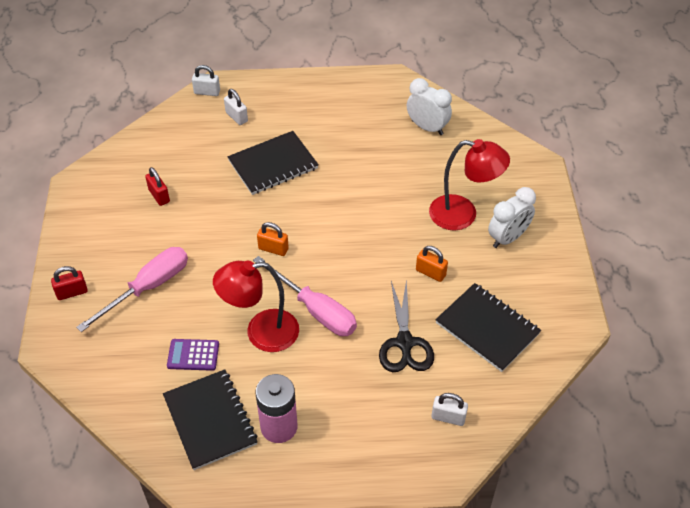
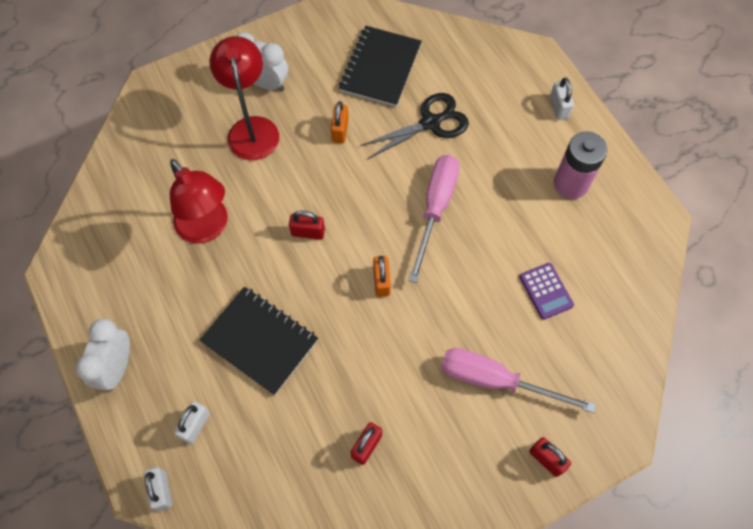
camera: 115 degrees left, 15 degrees up
(210, 420) = (599, 241): black notebook -> none
(261, 333) = (487, 243): red lamp -> red lamp (207, 228)
(343, 219) = (308, 232): none -> red padlock
(427, 127) = (133, 204): white clock -> white clock (117, 367)
(448, 417) = (485, 67): white padlock -> white padlock (558, 107)

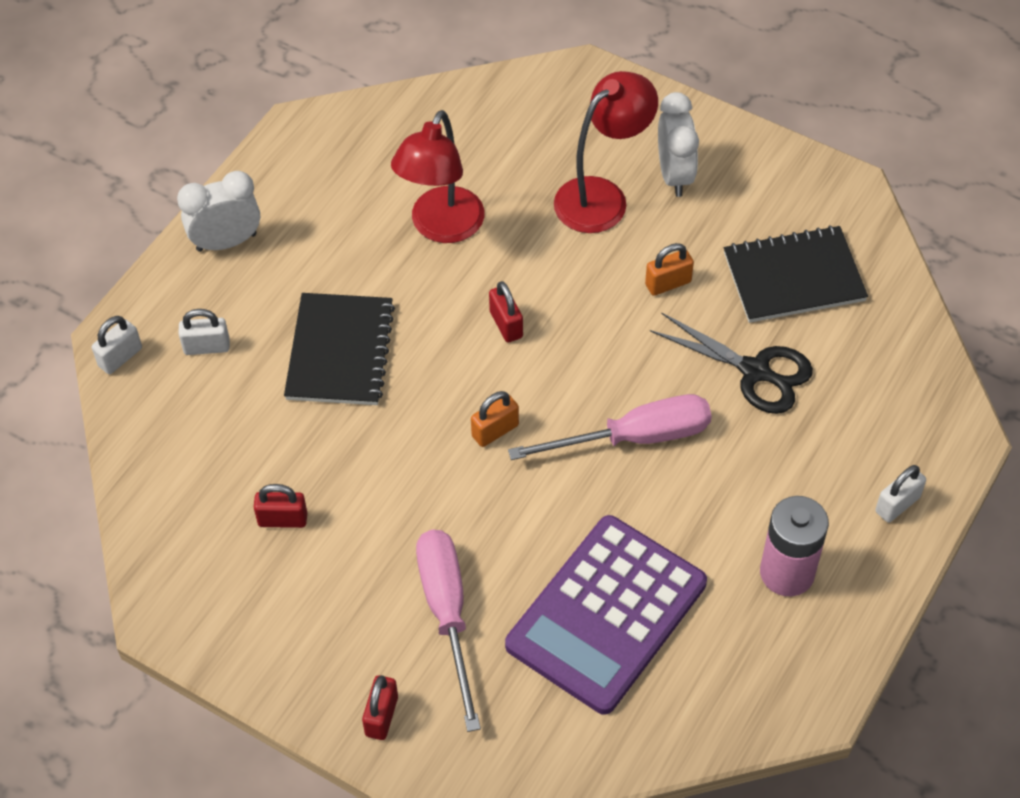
camera: 60 degrees right, 10 degrees down
(546, 291) = (606, 614): purple calculator -> purple calculator, size x2.39

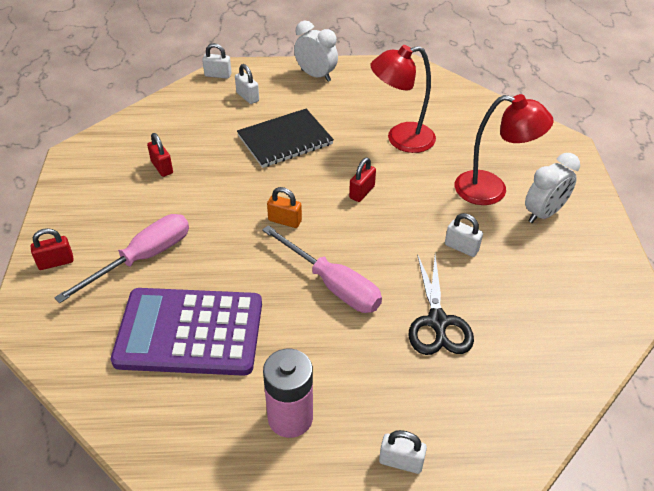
camera: 55 degrees right, 10 degrees down
(668, 283) = (461, 247): orange padlock -> white padlock
(794, 277) = (532, 307): black notebook -> none

